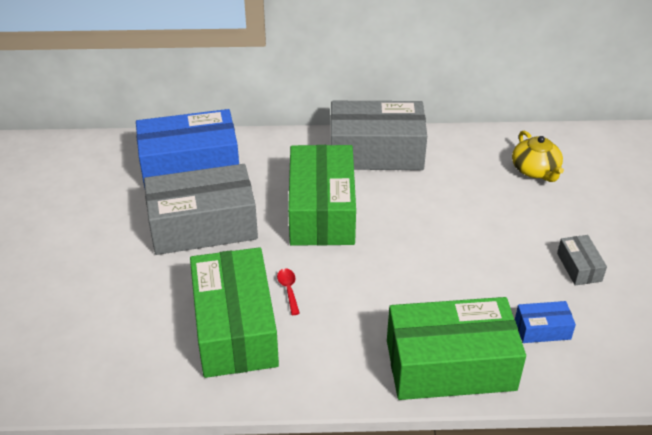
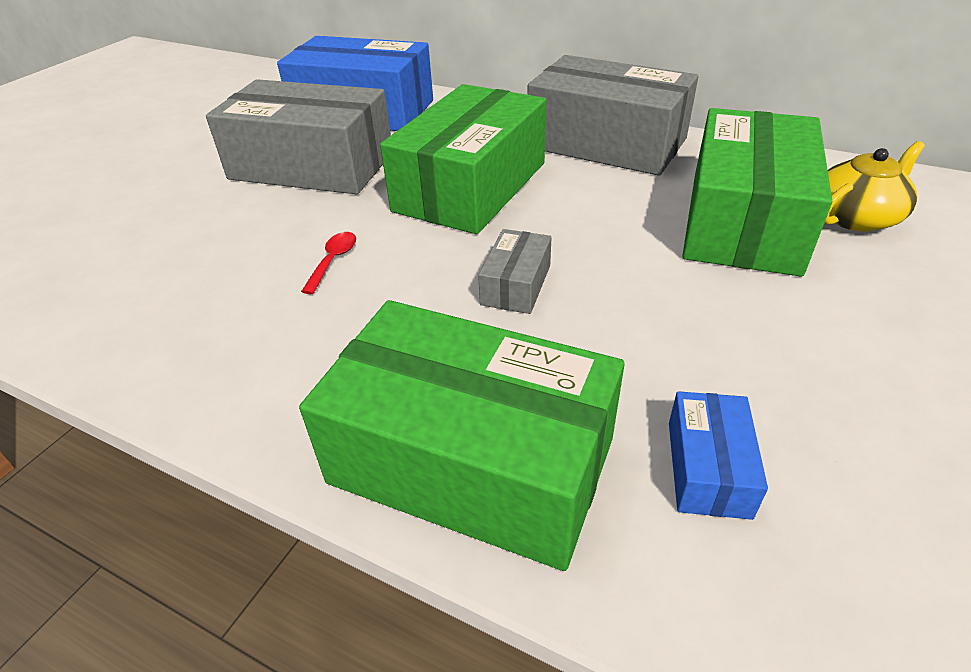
camera: 30 degrees right, 0 degrees up
(235, 328) = (216, 283): green box -> green box (743, 221)
(535, 170) = (856, 217): yellow teapot -> yellow teapot turned 135 degrees counterclockwise
(542, 329) = (708, 468): blue box -> blue box turned 75 degrees clockwise
(579, 267) = (861, 382): grey box -> grey box (516, 285)

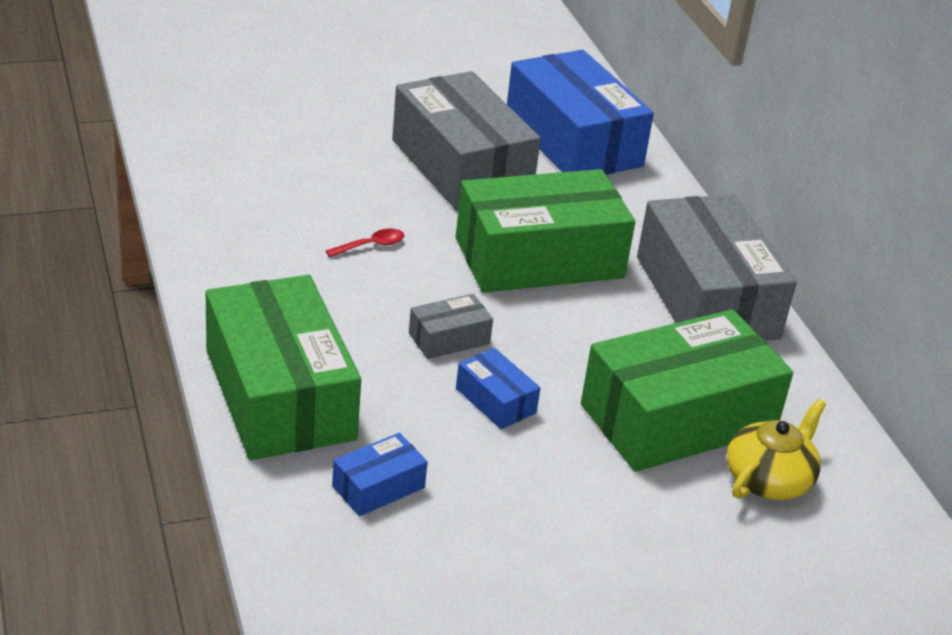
camera: 40 degrees right, 5 degrees down
(633, 304) = (495, 401): none -> blue box
(856, 217) = (769, 479): yellow teapot -> yellow teapot turned 60 degrees counterclockwise

